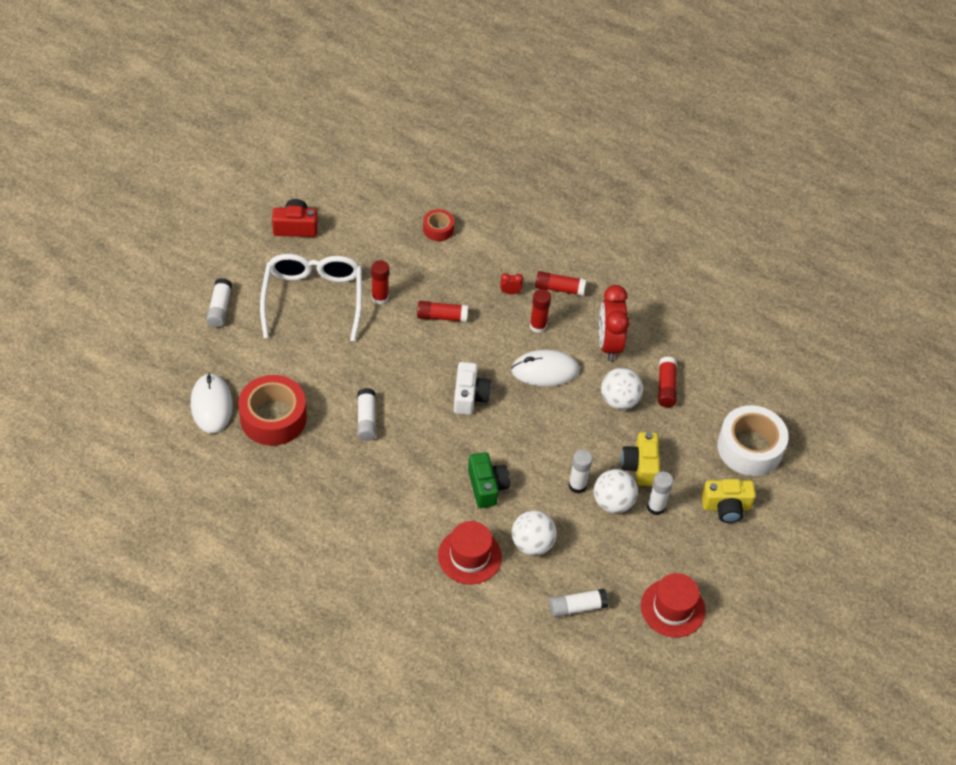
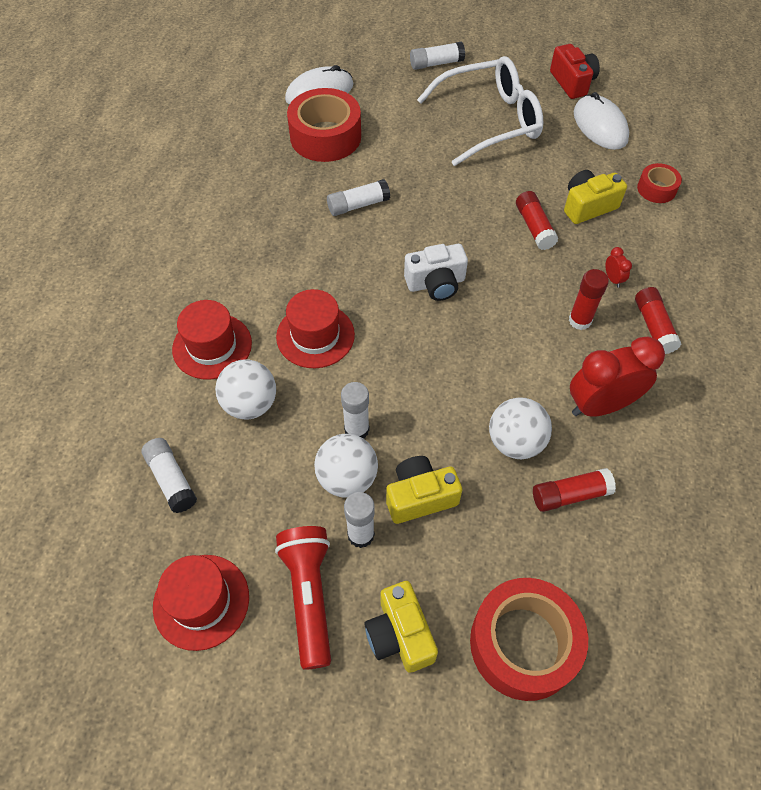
camera: 75 degrees right, 5 degrees up
(380, 298) = (525, 169): red glue stick -> none
(436, 276) = (588, 206): none -> yellow camera
(487, 487) = (315, 335): green camera -> red hat
(545, 370) = (516, 346): white mouse -> white mouse (600, 126)
(688, 547) = (309, 596): none -> red flashlight
(749, 448) = (523, 643): white tape -> red tape

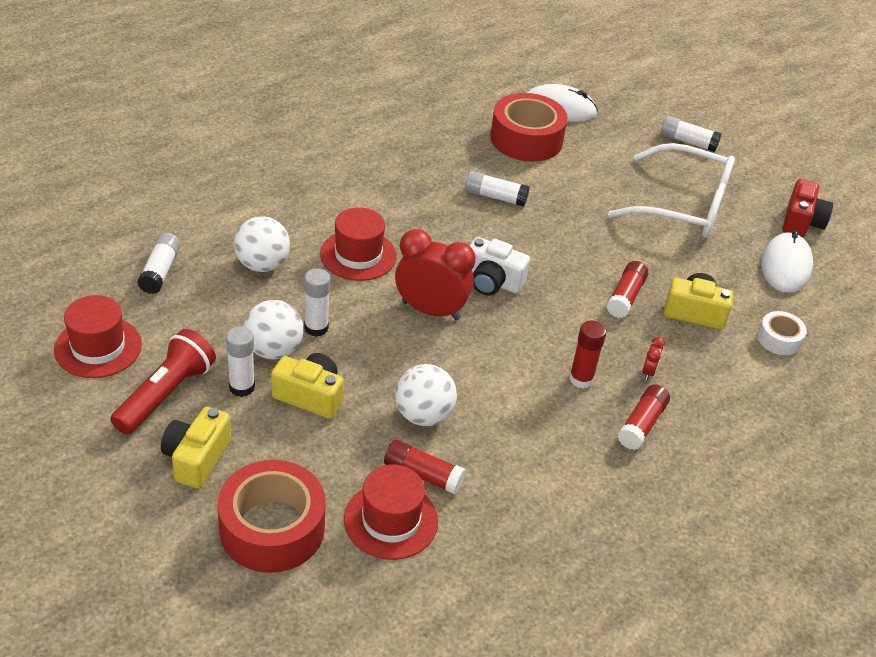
camera: 35 degrees right, 15 degrees down
(212, 346) = (278, 215): red hat -> red hat (391, 520)
(600, 405) = (523, 441): red clock -> red clock (431, 310)
(656, 189) = (779, 339): red tape -> white tape

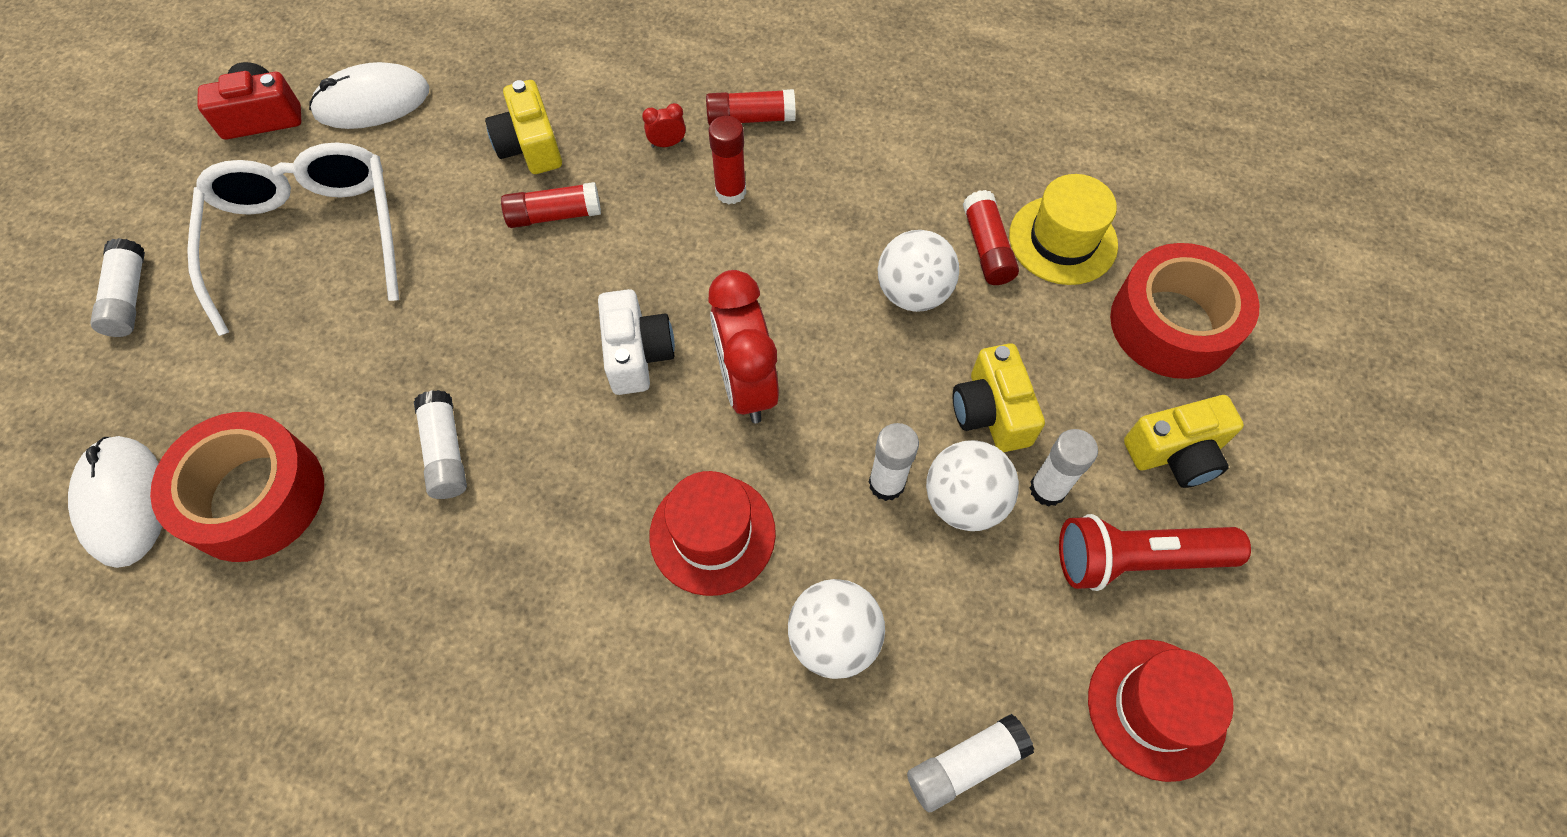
camera: 120 degrees left, 20 degrees up
(391, 520) = (1062, 240): red hat -> yellow hat
(779, 339) = (518, 65): white tape -> none

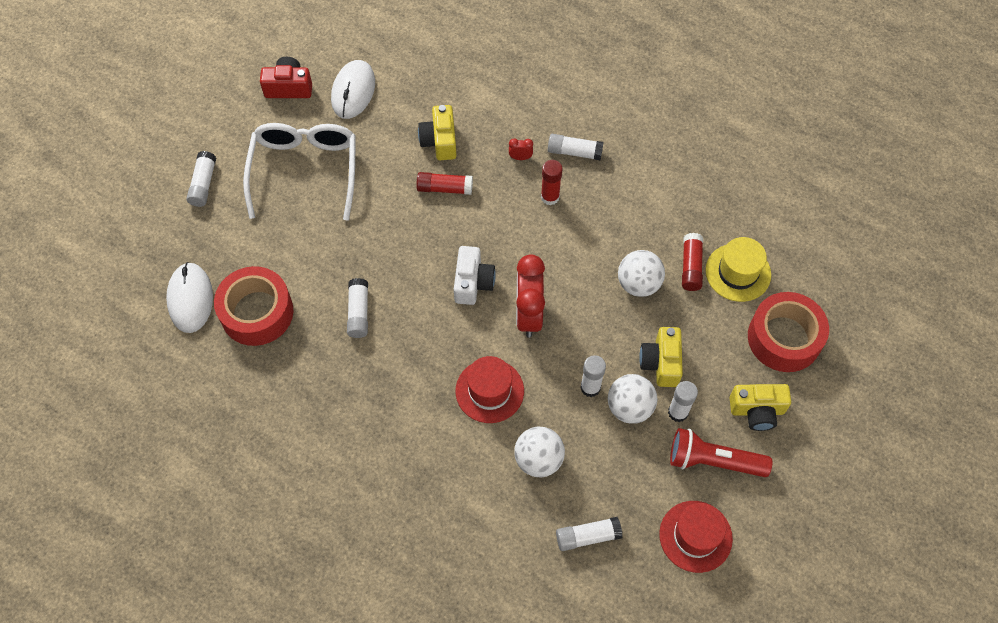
camera: 15 degrees right, 0 degrees up
(372, 102) = (353, 91): white mouse -> white mouse turned 75 degrees counterclockwise
(750, 118) = (574, 152): red glue stick -> white glue stick

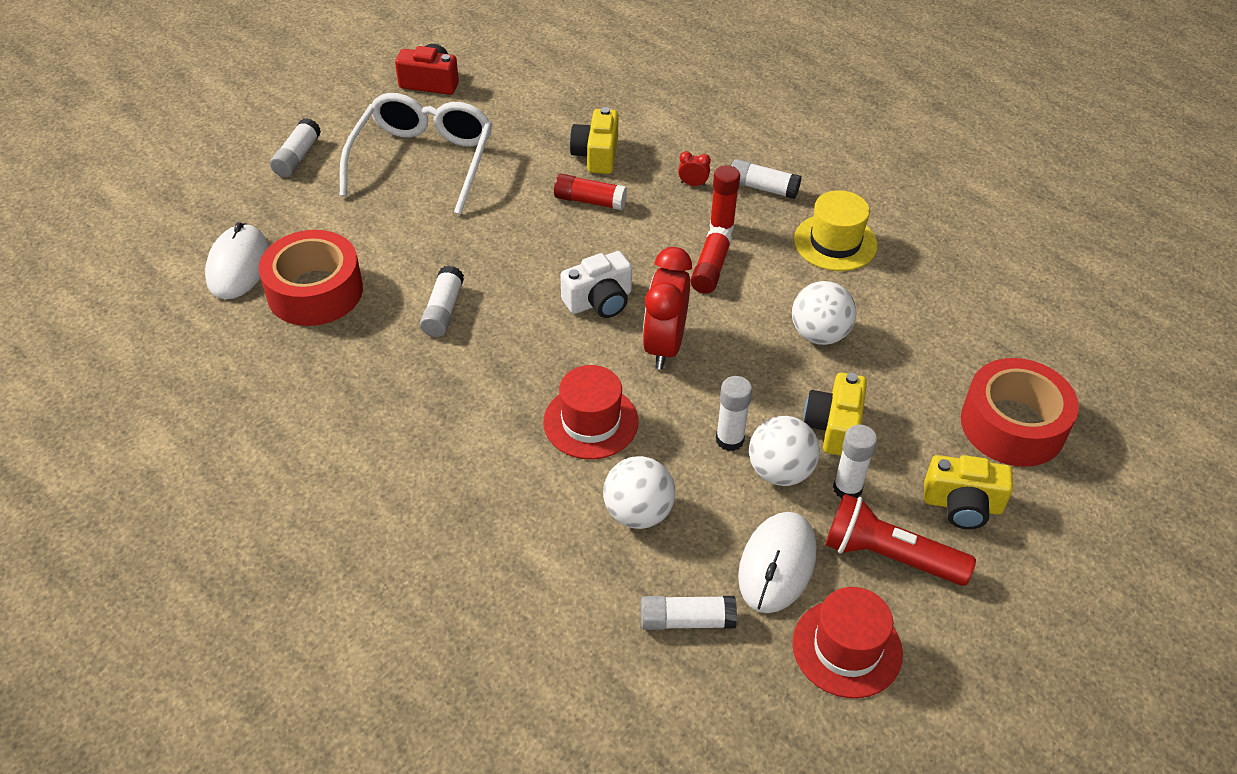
camera: 10 degrees right, 15 degrees down
(353, 91) = (505, 95): white mouse -> white mouse (777, 564)
(472, 282) = (599, 301): white camera -> white camera turned 45 degrees clockwise
(691, 267) = (894, 326): red glue stick -> red glue stick (710, 269)
(738, 272) = (957, 342): yellow hat -> yellow hat (835, 242)

